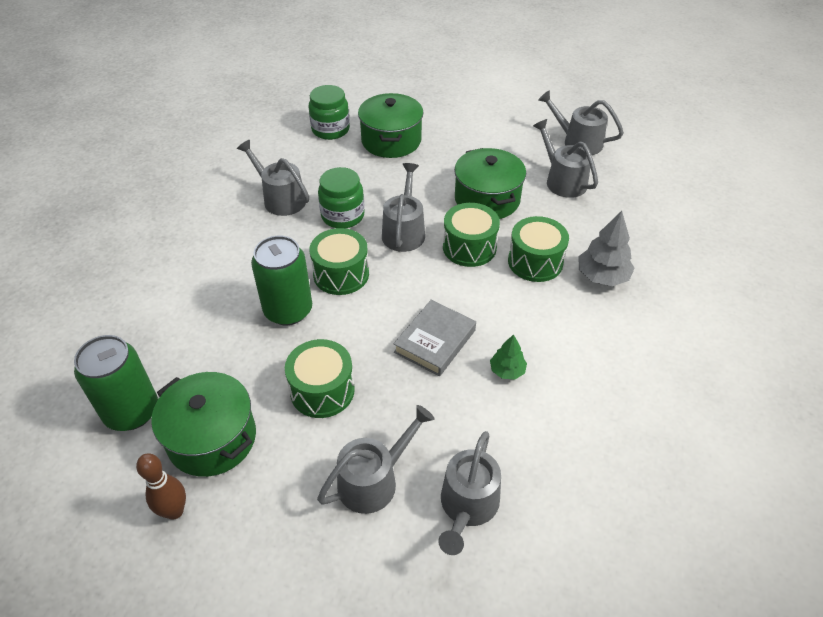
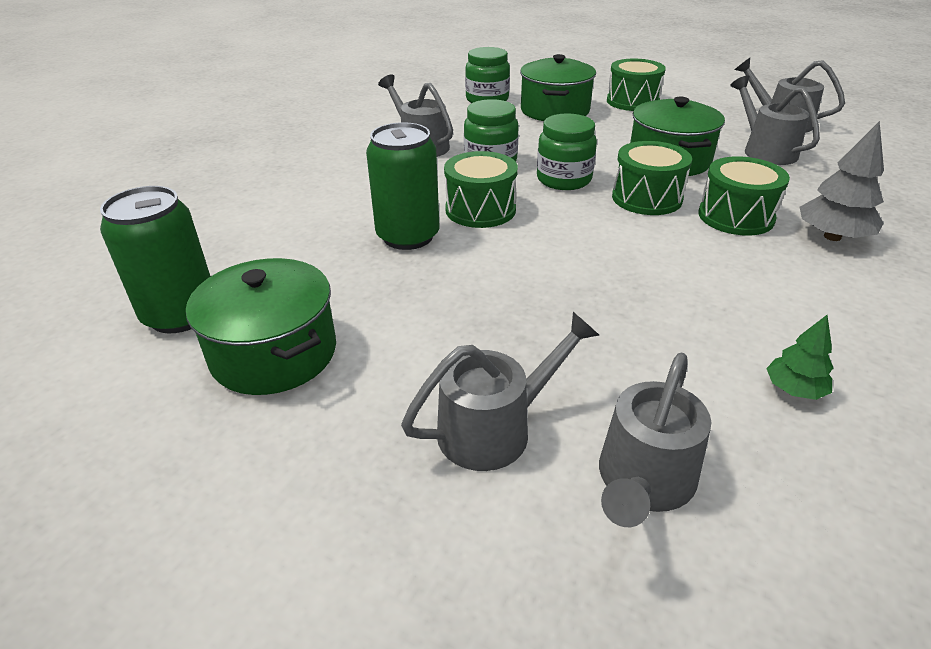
camera: 10 degrees right, 10 degrees down
(174, 511) = (193, 431): brown bowling pin -> none
(322, 390) = (436, 317): green drum -> green drum (632, 101)
(404, 231) = (564, 179): grey watering can -> green jar
(435, 341) = (598, 281): grey book -> none
(507, 371) = (702, 321): green tree -> green tree (794, 390)

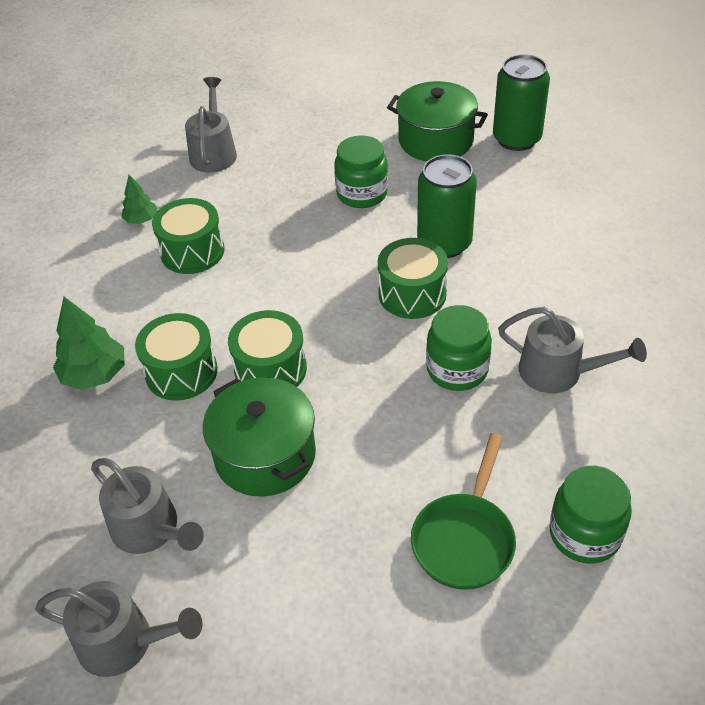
camera: 155 degrees right, 10 degrees up
(494, 428) = (292, 149): grey watering can -> none
(555, 110) = (465, 539): green pot -> green pan
(564, 179) = (364, 369): green jar -> green jar (362, 194)
(632, 101) = (366, 629): green drum -> green drum (192, 251)
(832, 236) = (95, 374): grey tree -> green tree

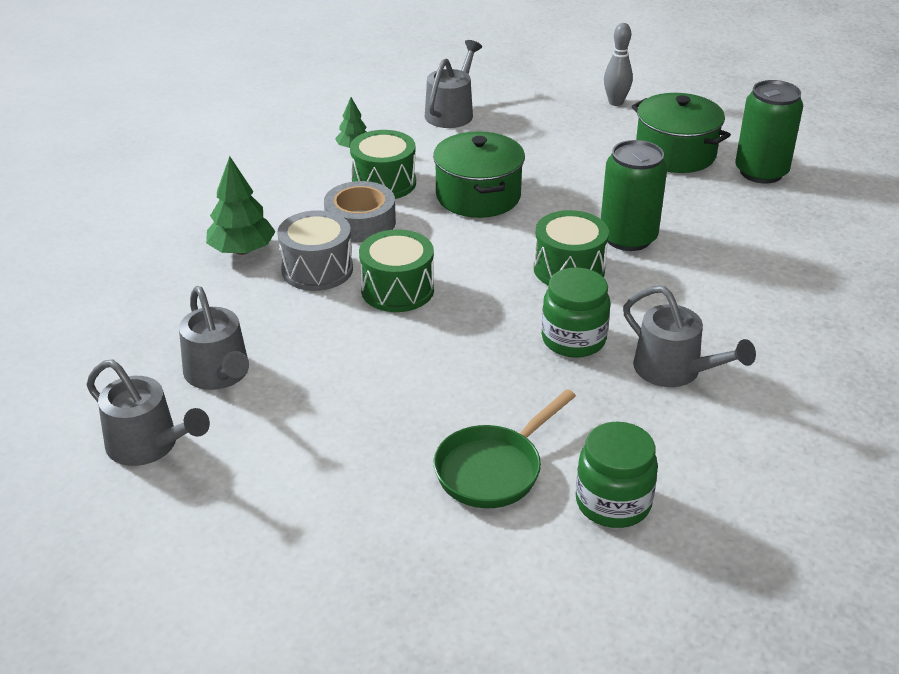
camera: 20 degrees right, 10 degrees down
(181, 372) = (317, 269): green drum -> grey drum
(194, 304) = (360, 222): none -> grey tape
(265, 455) = (351, 351): green pot -> green pot (478, 196)
(355, 100) = (615, 102): none -> grey bowling pin
(362, 194) = (572, 178): green jar -> none

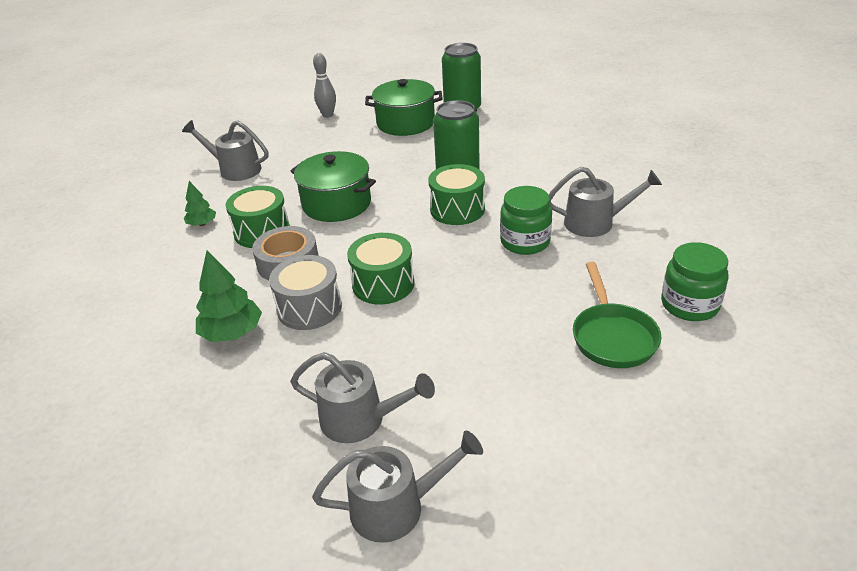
camera: 45 degrees left, 0 degrees up
(451, 112) = (235, 169): grey watering can -> grey watering can turned 45 degrees counterclockwise

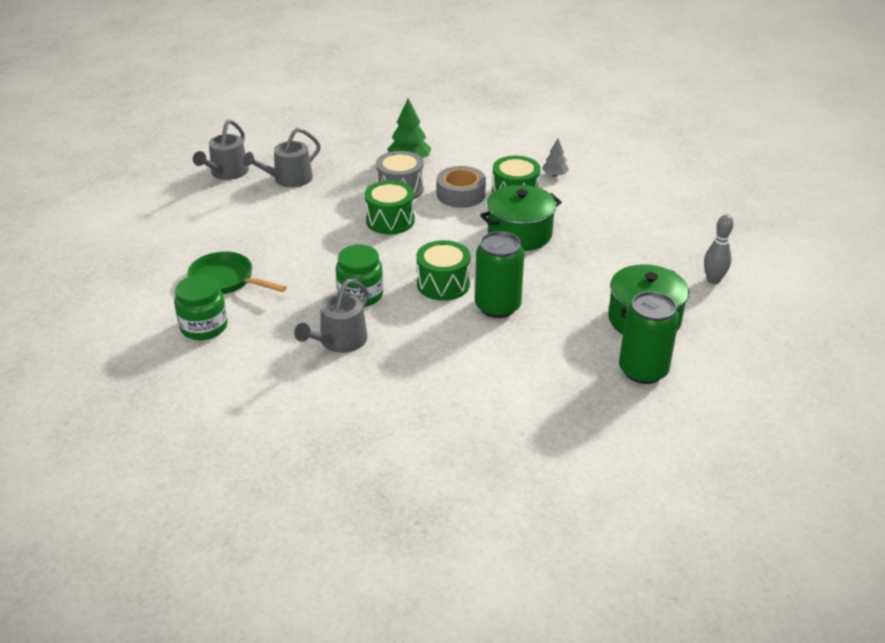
camera: 120 degrees right, 0 degrees up
(202, 224) = (555, 175): green tree -> grey tree
(235, 169) = (634, 205): grey watering can -> none

